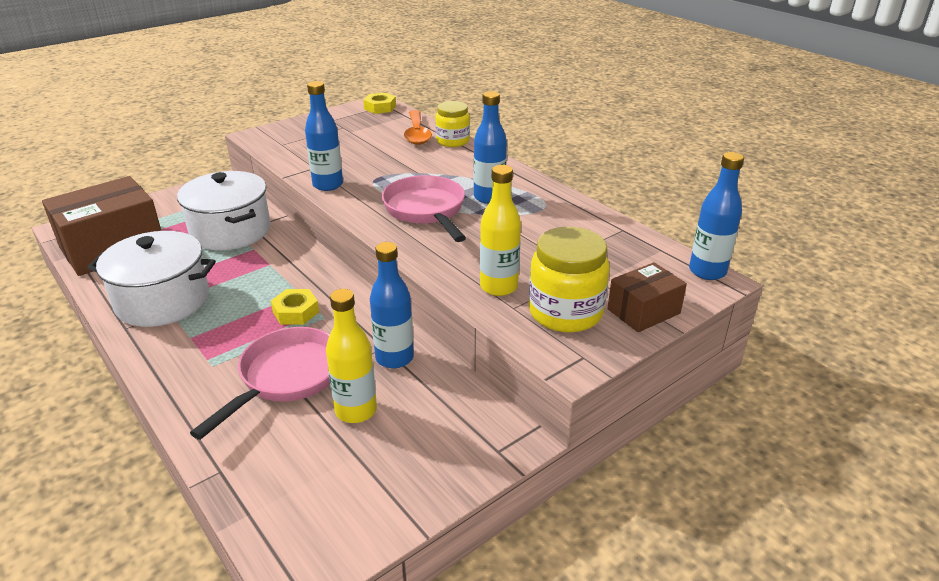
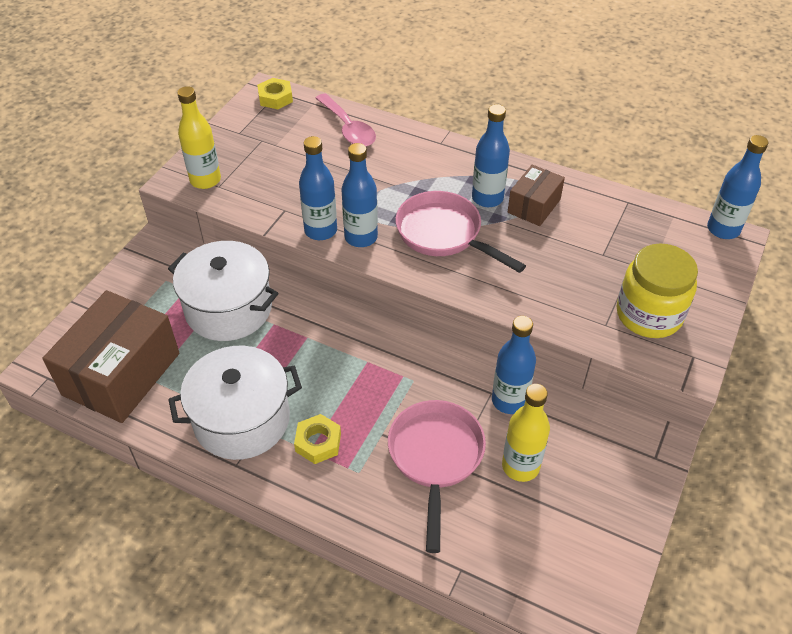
camera: 25 degrees left, 15 degrees up
(296, 312) = (382, 384): yellow nut -> yellow nut (318, 442)
(355, 196) = (361, 237): none -> blue bottle
(417, 134) = (348, 128): orange spoon -> pink spoon
(452, 141) = (392, 129): yellow jar -> none
(498, 287) = (577, 306): yellow bottle -> yellow bottle (205, 180)
(643, 311) = (705, 291): brown box -> brown box (534, 206)

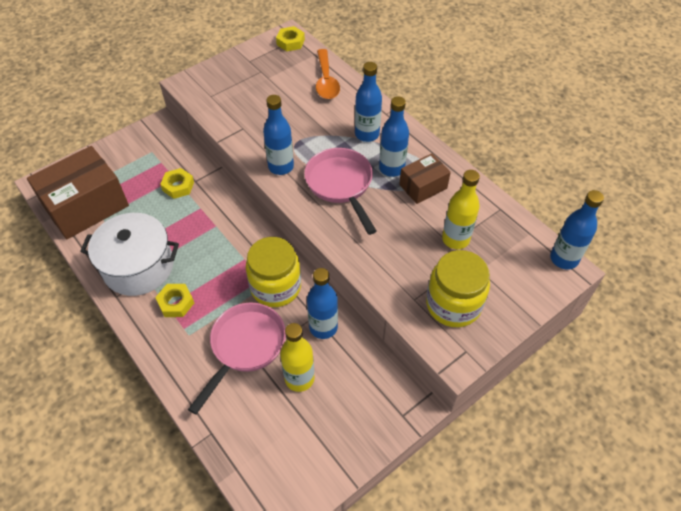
camera: 25 degrees right, 5 degrees up
(205, 180) = (205, 89): yellow bottle -> yellow bottle (455, 239)
(228, 309) = (178, 186): white pot -> yellow nut
(320, 230) = (257, 152): blue bottle -> blue bottle (367, 134)
(348, 128) = (326, 81): pink spoon -> orange spoon
(426, 378) = (276, 287): none -> yellow jar

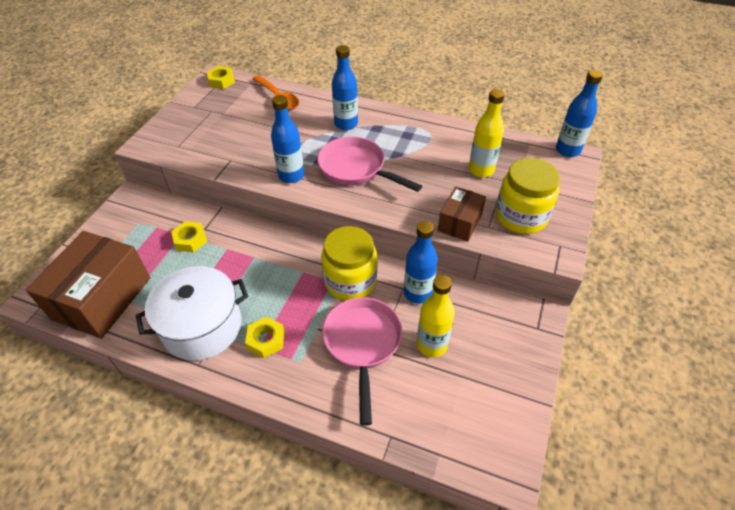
camera: 30 degrees left, 5 degrees down
(391, 168) = (387, 140): blue bottle -> none
(423, 186) = (423, 143): brown box -> brown box (460, 222)

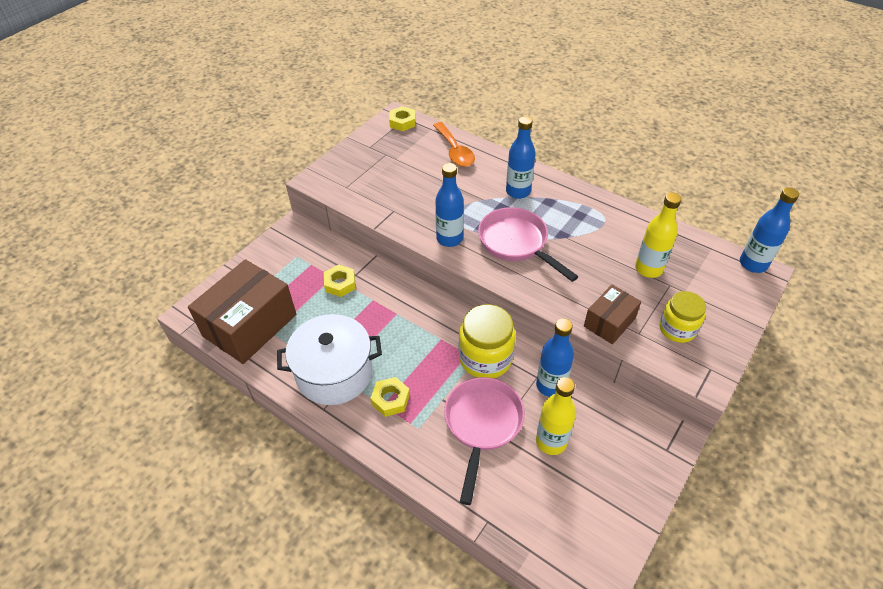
camera: 15 degrees right, 0 degrees up
(521, 217) = (677, 329): yellow jar -> yellow jar, size x0.66

